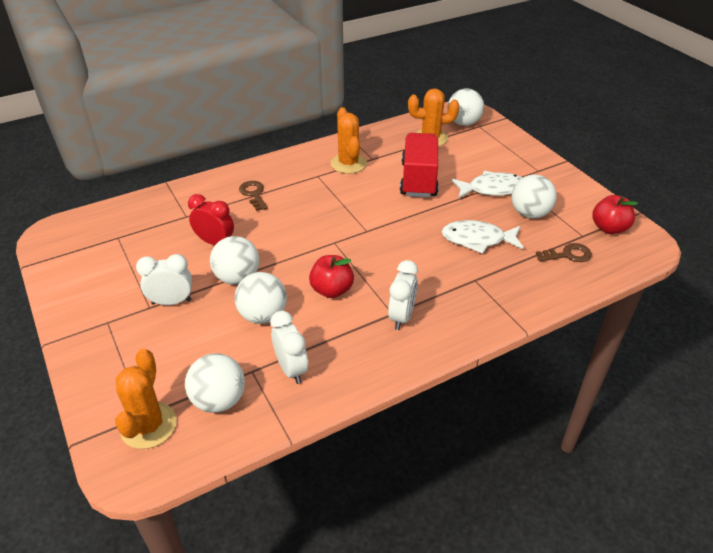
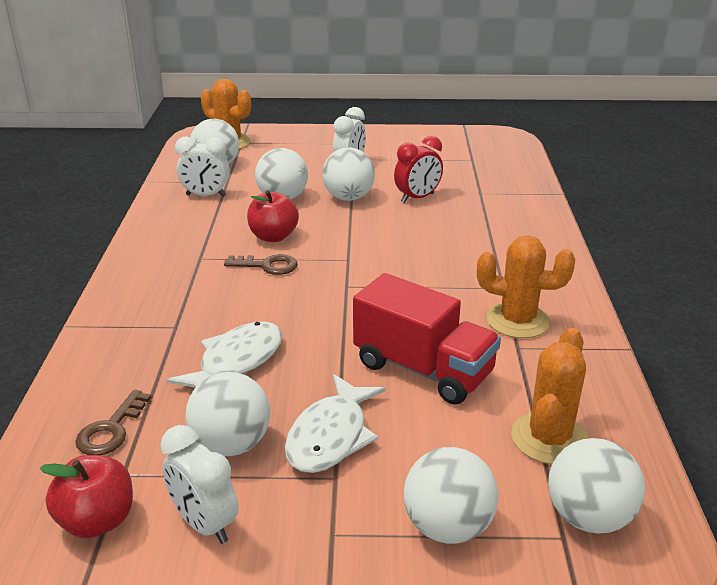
camera: 120 degrees right, 10 degrees down
(253, 194) = (493, 235): brown key -> brown key (267, 266)
(401, 316) = (189, 261): white clock -> white clock (204, 523)
(503, 148) = (447, 526): none -> white ball

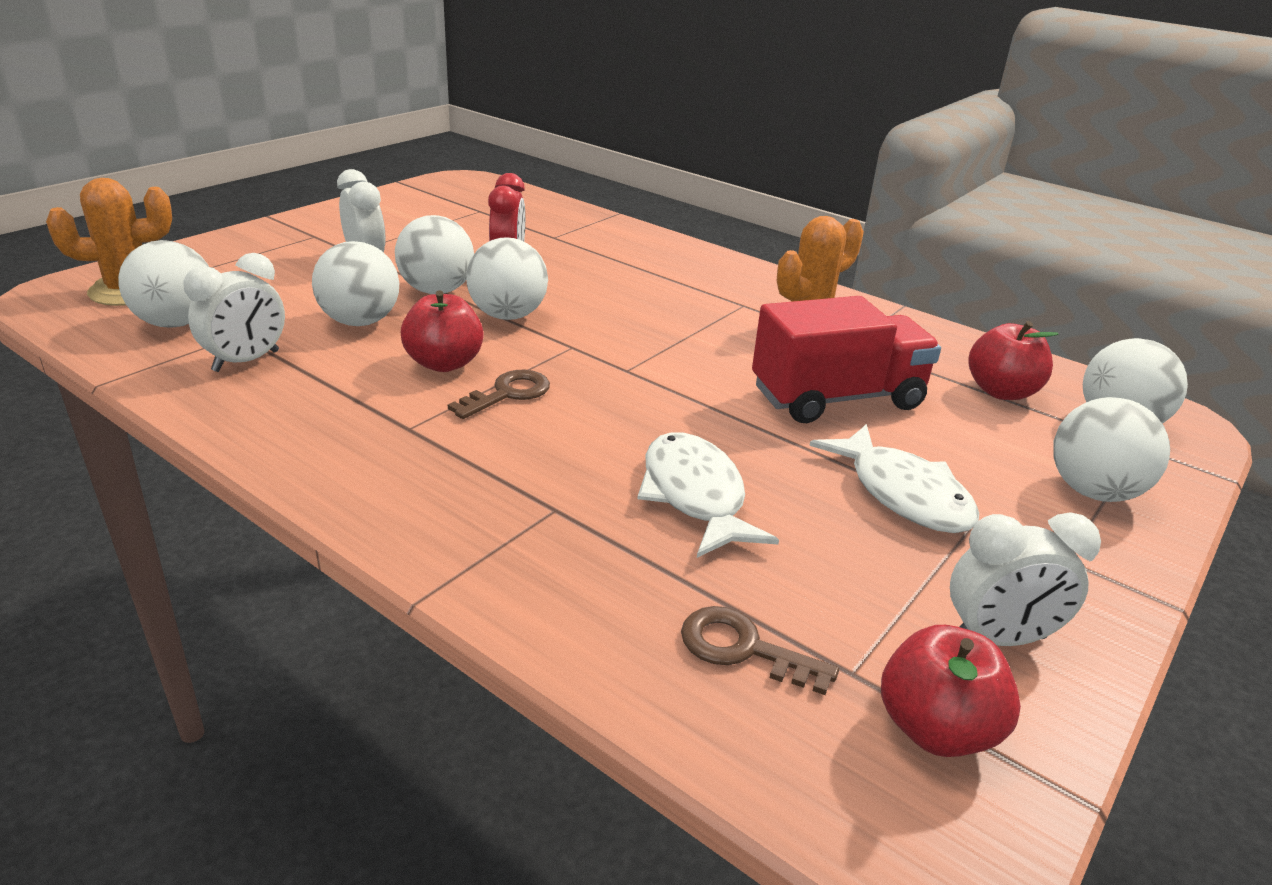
camera: 55 degrees left, 0 degrees up
(111, 430) = (743, 649): brown key -> brown key turned 150 degrees clockwise
(231, 444) = (862, 563): white ball -> white ball (508, 315)
(549, 438) = (1001, 391): orange cactus -> red apple

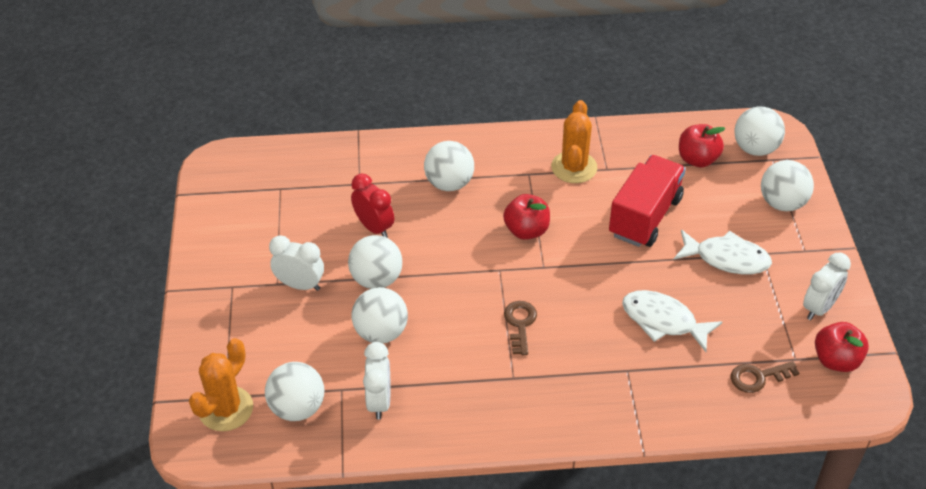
camera: 40 degrees left, 15 degrees up
(444, 363) = (465, 328): red apple -> red apple (526, 230)
(508, 315) = (439, 271): white ball -> white ball (449, 183)

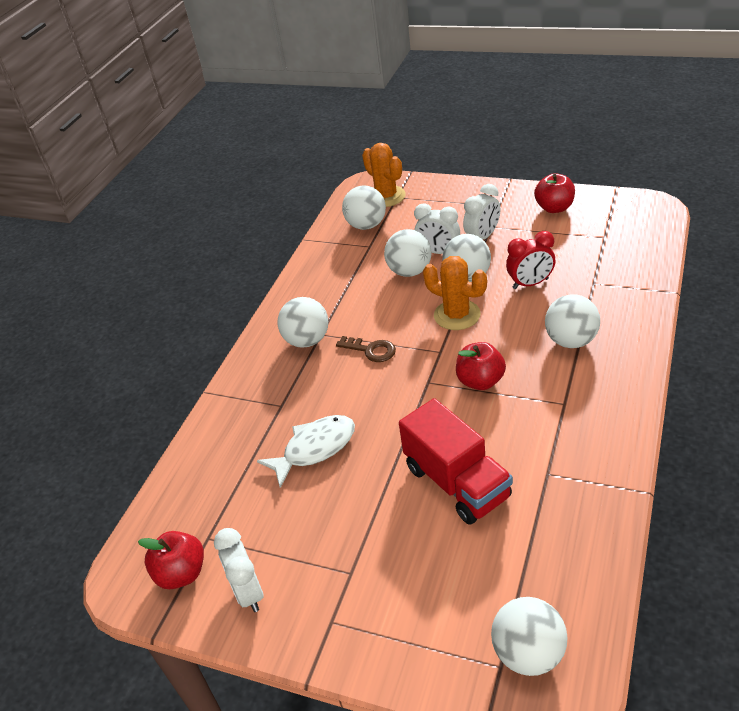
camera: 120 degrees right, 5 degrees down
(379, 401) = (346, 262): white clock -> white clock (438, 252)
(574, 167) = (560, 444): orange cactus -> orange cactus (457, 315)
(697, 159) = (531, 572): red apple -> red apple (554, 208)
(726, 258) = (361, 534): white fish -> none
(758, 377) = (210, 497): brown key -> none
(782, 203) = (416, 635): white ball -> white ball (307, 340)

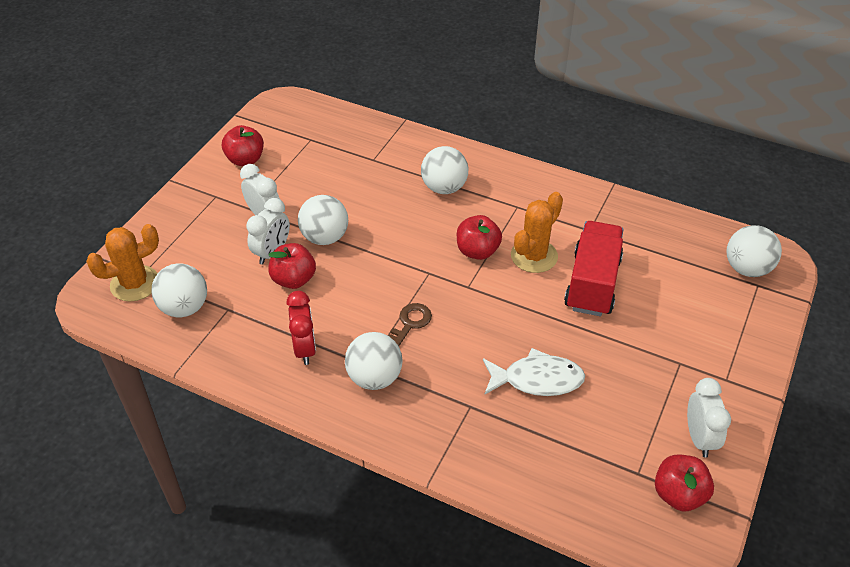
camera: 90 degrees left, 5 degrees up
(248, 592) = (699, 438): white clock -> white clock turned 75 degrees counterclockwise
(315, 449) = (537, 379): white fish -> white fish turned 120 degrees clockwise
(409, 271) = (294, 279): white ball -> red apple
(457, 315) = (381, 253): orange cactus -> orange cactus (534, 256)
(457, 482) = (592, 283): red truck -> red truck turned 45 degrees counterclockwise
(530, 284) = (356, 197): red clock -> red clock (305, 349)

